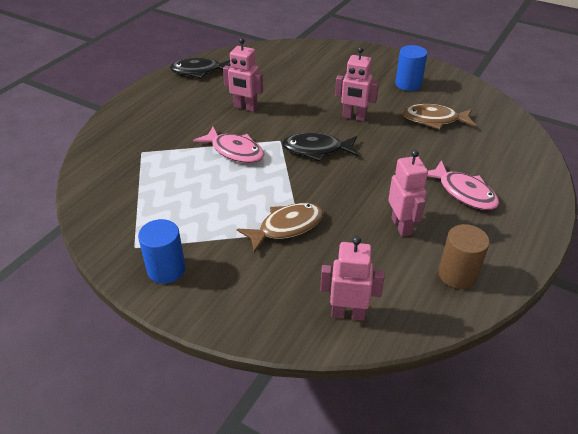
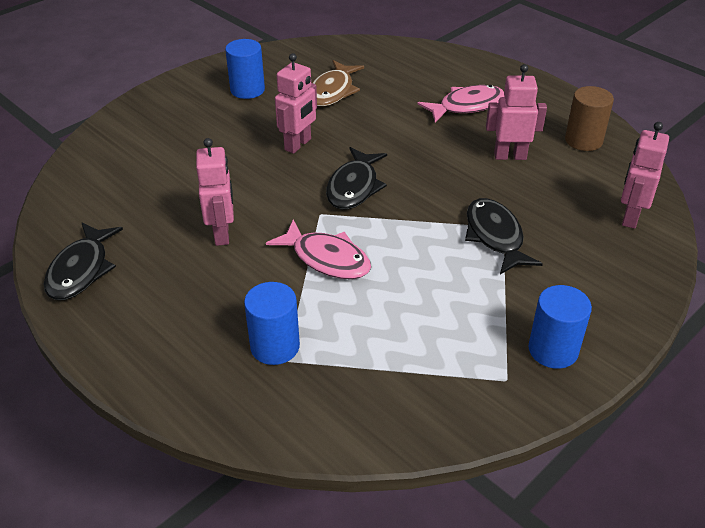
camera: 75 degrees left, 0 degrees up
(152, 145) = (275, 346): none -> blue cylinder
(234, 151) = (327, 258): pink fish -> pink fish turned 75 degrees clockwise
(245, 107) = (222, 234): pink robot -> pink robot turned 45 degrees counterclockwise
(286, 227) = (495, 236): brown fish -> black fish

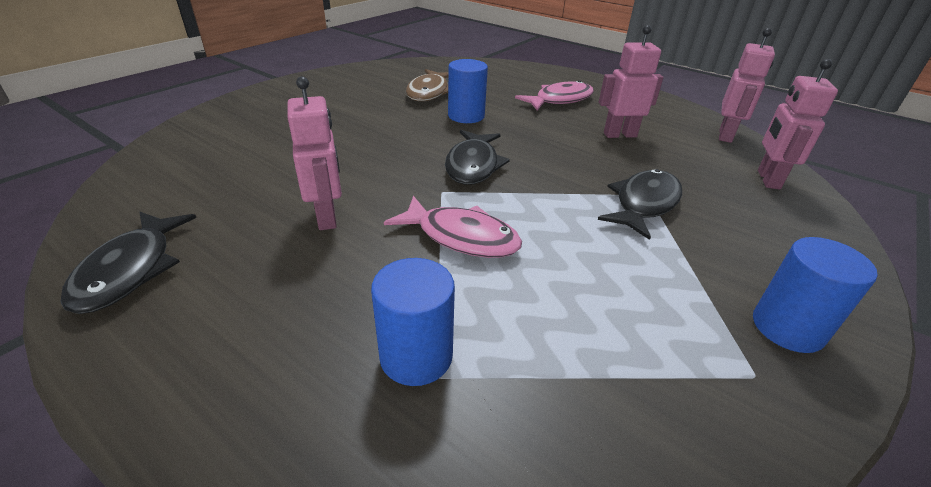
camera: 10 degrees left, 5 degrees down
(247, 90) = (344, 93): blue cylinder -> blue cylinder (466, 116)
(298, 145) = (404, 132): pink robot -> pink robot (726, 136)
(495, 236) = (644, 204): black fish -> black fish turned 60 degrees clockwise
(583, 140) = (680, 121): brown cylinder -> none

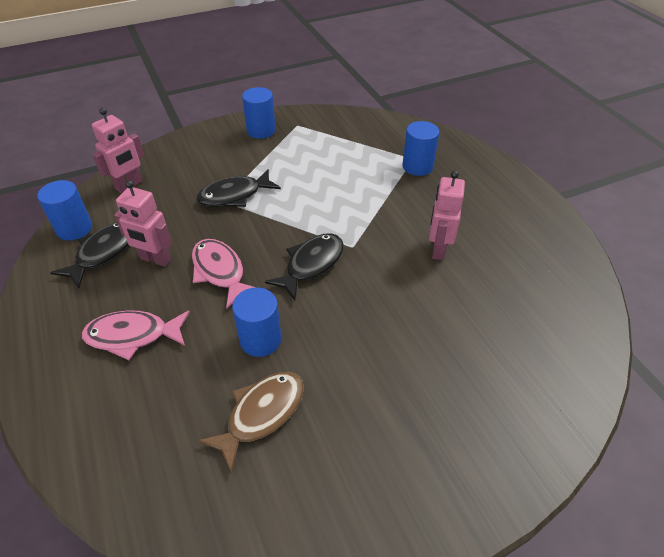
camera: 150 degrees left, 10 degrees up
(130, 270) = (554, 247): black fish -> black fish (103, 253)
(461, 237) = (363, 209): pink fish -> pink fish (220, 272)
(726, 136) = (74, 228): pink robot -> blue cylinder

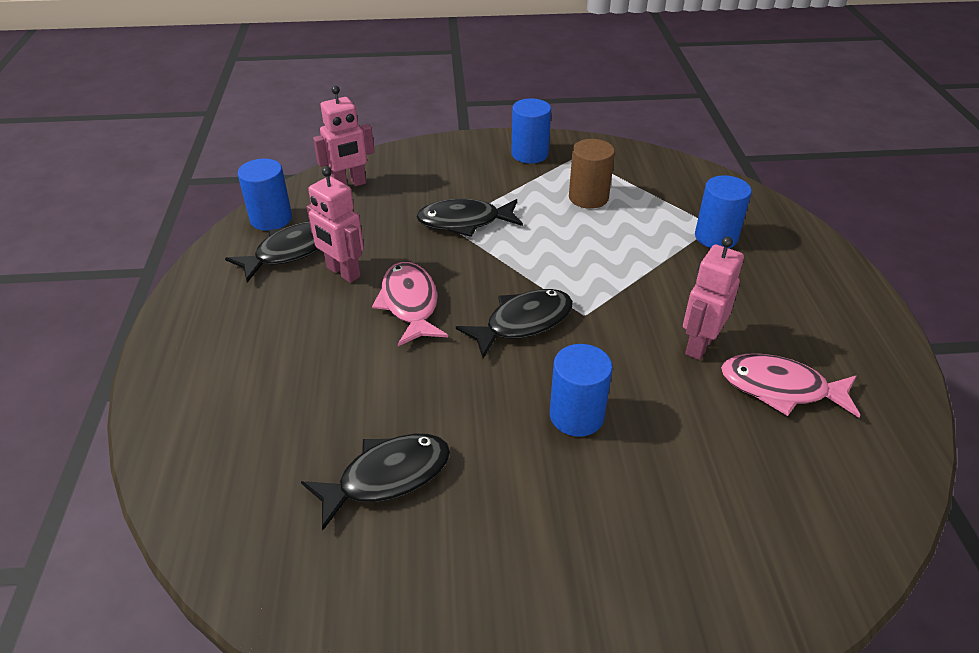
camera: 20 degrees right, 5 degrees down
(132, 336) = (282, 349): pink fish -> pink fish (780, 388)
(260, 340) = (423, 393): blue cylinder -> blue cylinder (576, 415)
(261, 414) = (387, 477): brown fish -> black fish
(318, 156) = (588, 197): none -> brown cylinder

